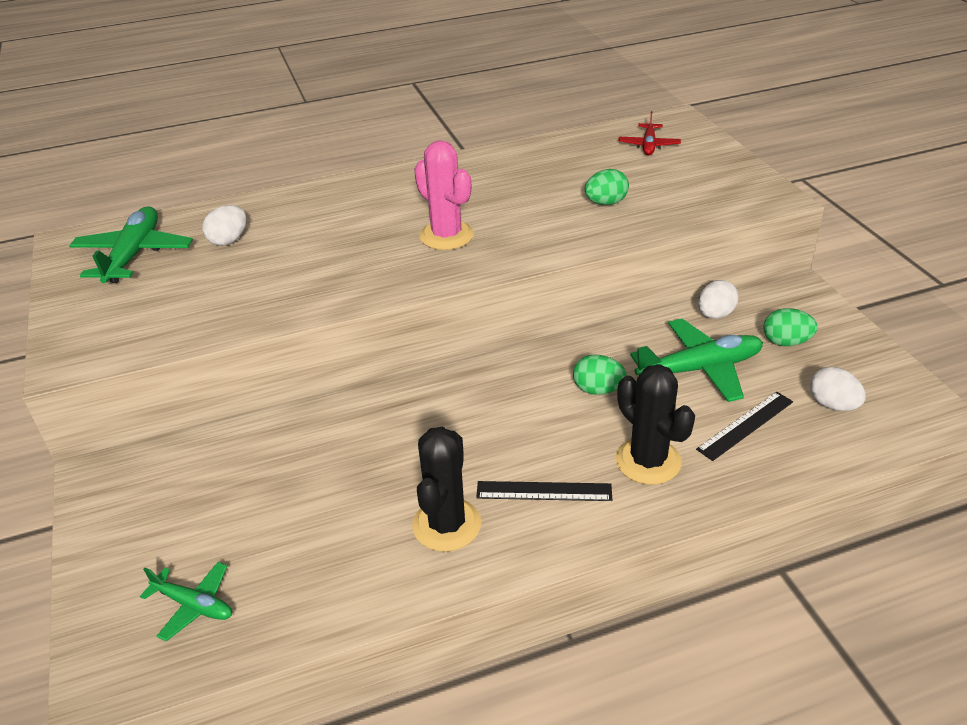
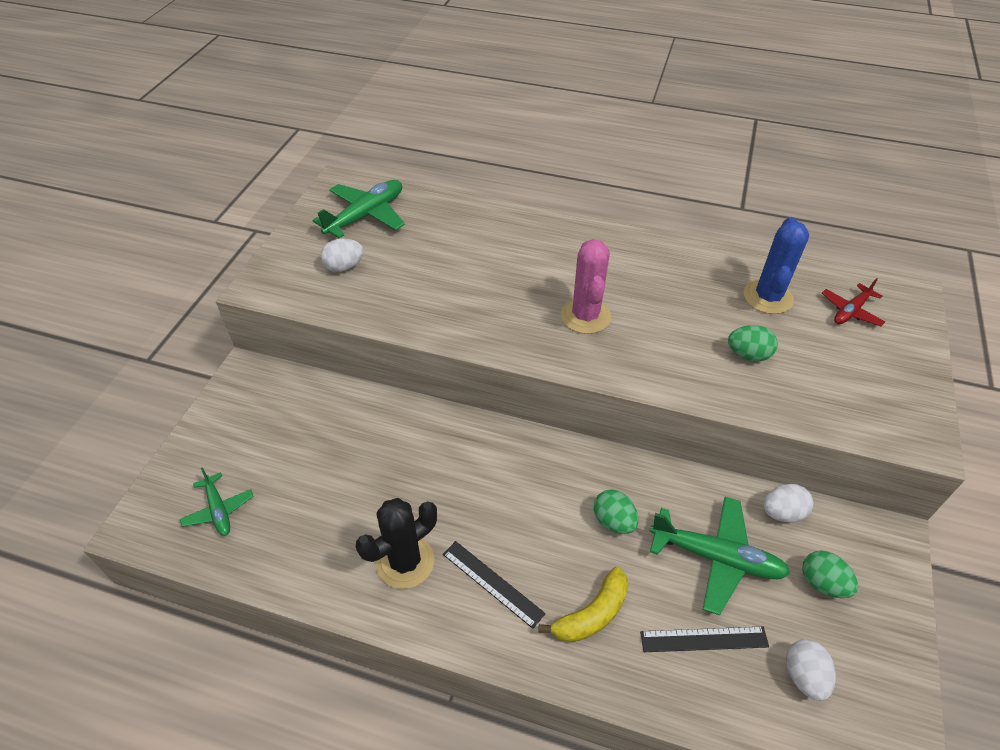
camera: 35 degrees right, 10 degrees up
(229, 240) = (433, 235): white egg -> white egg (344, 267)
(580, 162) = (768, 297): none -> blue cactus
(648, 461) = (592, 614): black cactus -> yellow banana

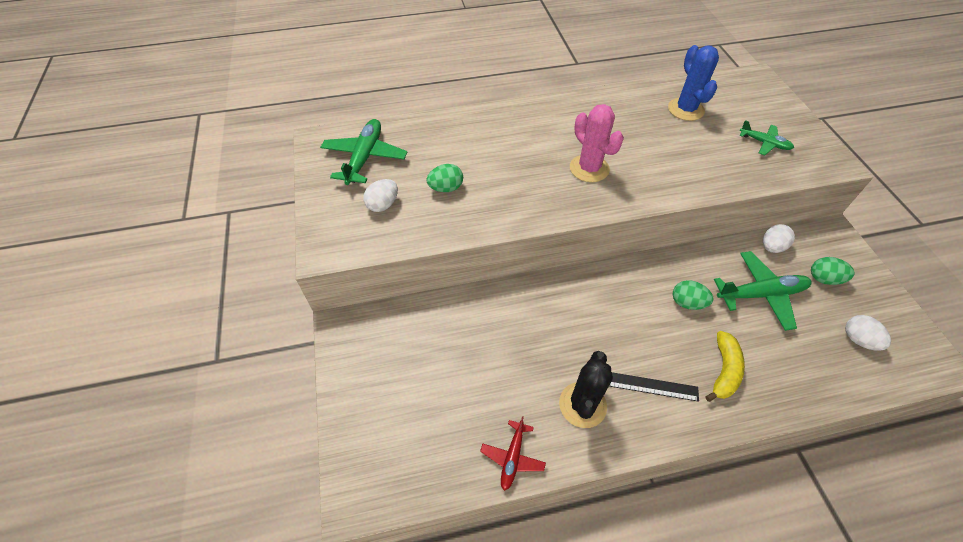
camera: 30 degrees left, 5 degrees up
(219, 510) = (413, 446): green plane -> green plane (764, 143)
(704, 639) = (794, 349): black ruler -> none
(748, 355) = (706, 152): green egg -> green egg (446, 188)
(850, 311) = (737, 100): red plane -> red plane (512, 457)

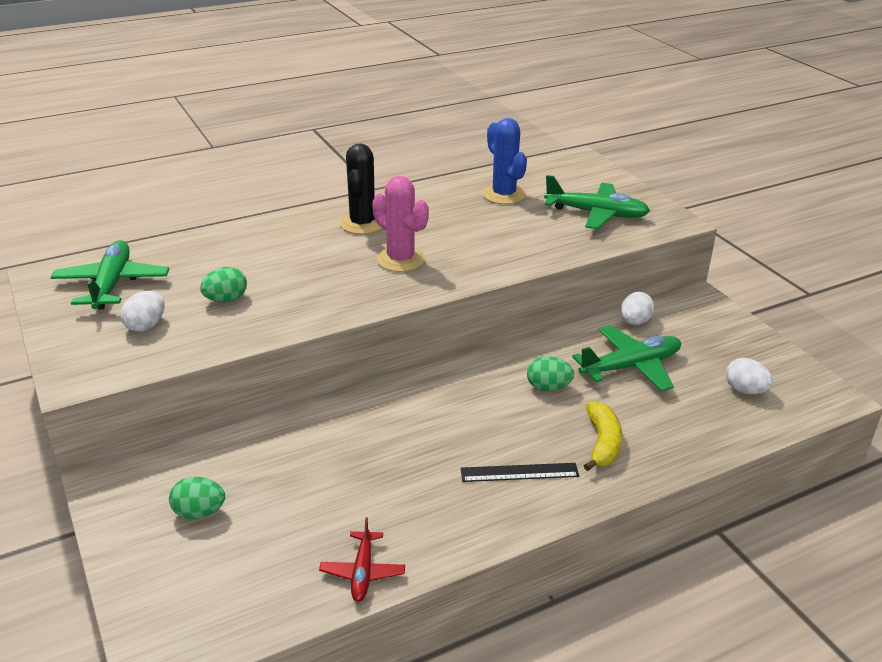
camera: 15 degrees left, 20 degrees down
(582, 405) = (441, 505): black cactus -> black cactus (362, 224)
(764, 143) = (596, 214): green plane -> green plane, size x1.72
(824, 279) = (697, 342): green egg -> green egg (199, 512)

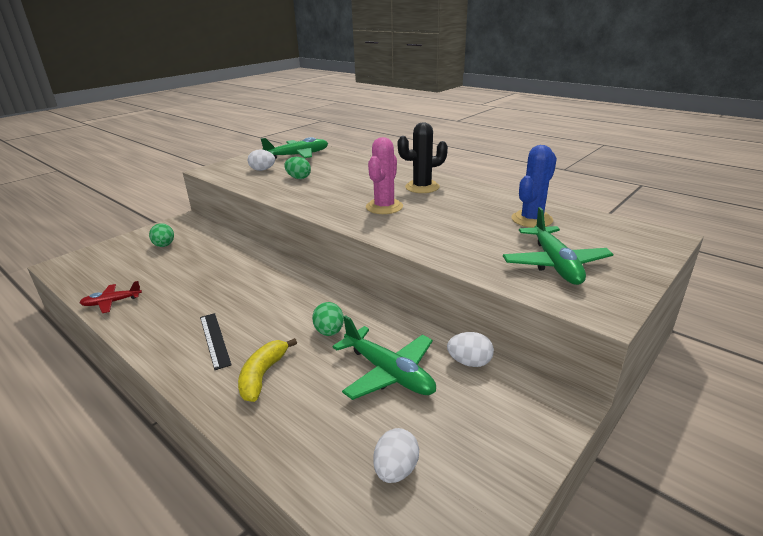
camera: 70 degrees right, 5 degrees down
(602, 443) = (262, 375): yellow banana -> yellow banana turned 120 degrees clockwise

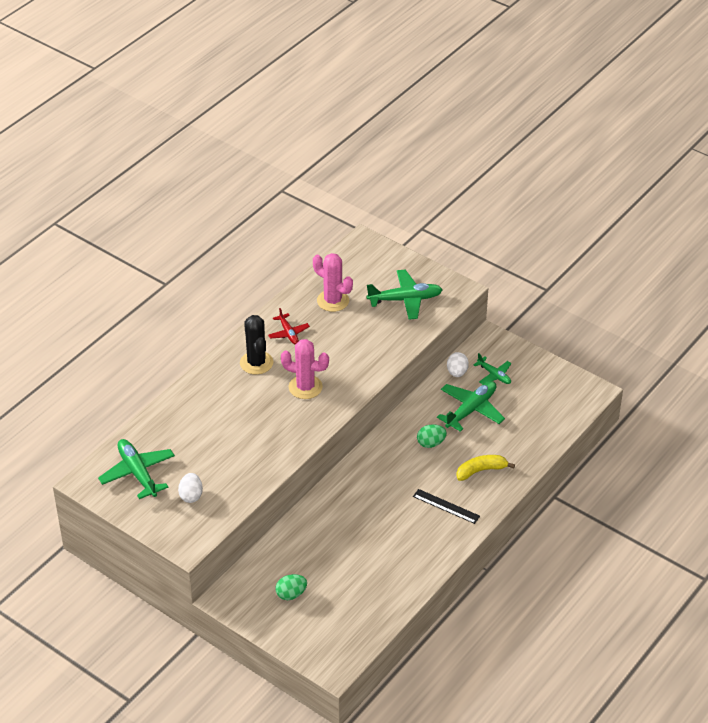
camera: 95 degrees left, 15 degrees up
(111, 302) = (401, 592): red plane -> red plane (288, 333)
(214, 340) = (446, 506): black ruler -> black ruler turned 60 degrees clockwise
(262, 375) = (481, 470): yellow banana -> yellow banana turned 150 degrees clockwise
(298, 178) = (222, 459): green egg -> none
(396, 470) = (543, 404): white egg -> none
(468, 405) = (494, 375): none -> green plane
(532, 219) = (333, 301): blue cactus -> pink cactus

